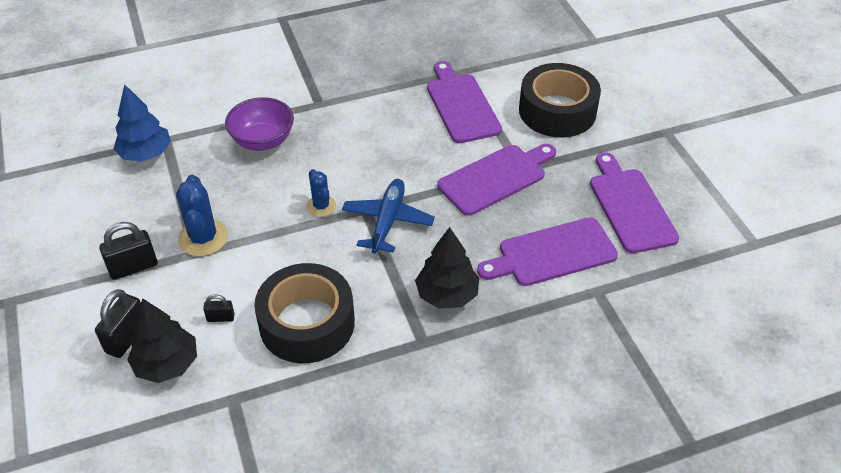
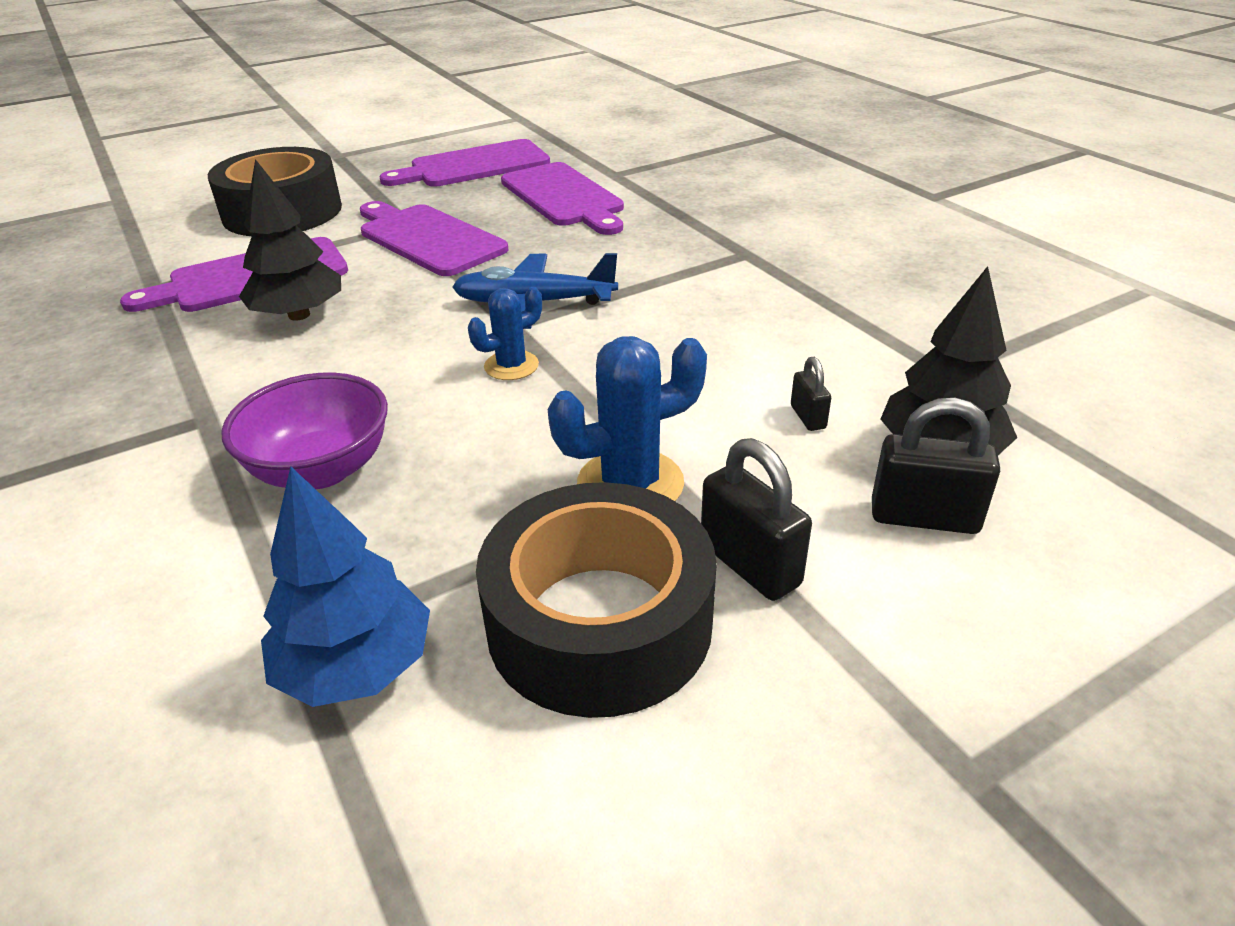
camera: 100 degrees left, 10 degrees down
(307, 323) = (768, 336): black tape -> black tape (599, 622)
(447, 295) = (660, 248): black tree -> black tree (299, 315)

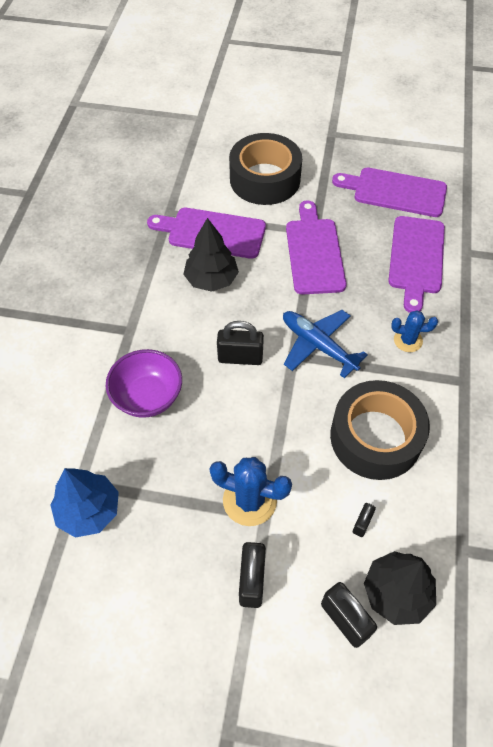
camera: 40 degrees right, 20 degrees up
(434, 361) = (240, 357): none -> black padlock
(511, 366) = (268, 386): blue cactus -> blue cactus (408, 340)
(599, 622) = (176, 559): black tape -> black tape (375, 437)

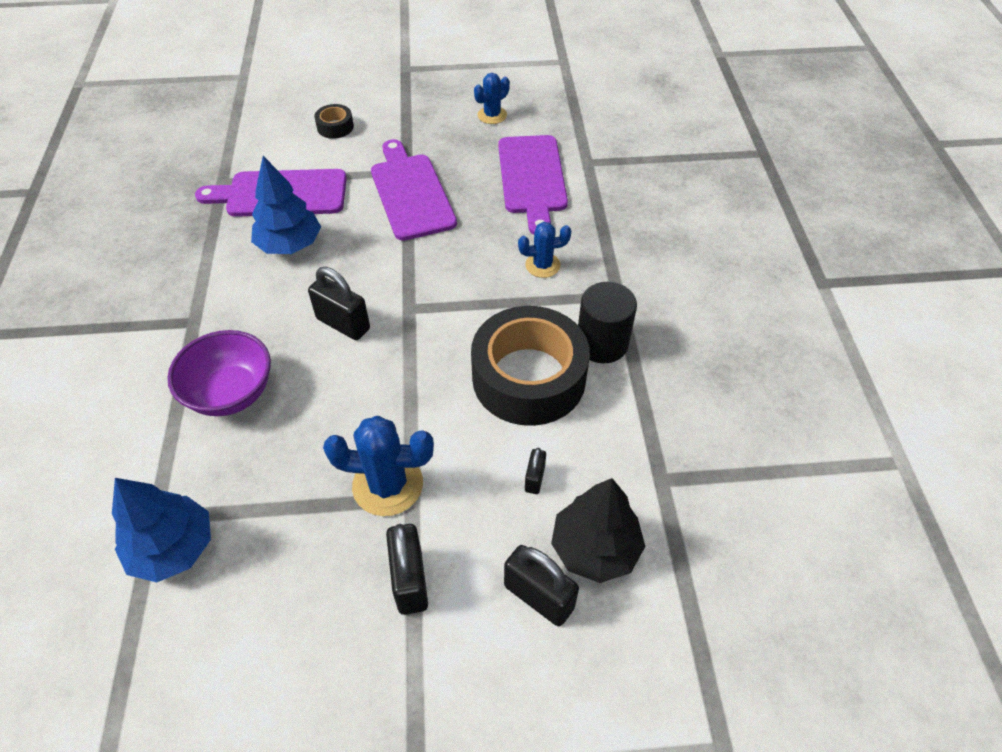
camera: 15 degrees left, 5 degrees down
(211, 279) = (290, 245): black tree -> blue tree
(240, 357) = (343, 324): black padlock -> black padlock turned 45 degrees clockwise
(265, 179) = (335, 127): black tape -> black tape, size x0.42
(318, 345) = (437, 291): blue plane -> none
(395, 192) = (492, 115): purple cutting board -> blue cactus
(441, 421) = (602, 343): none -> black cylinder

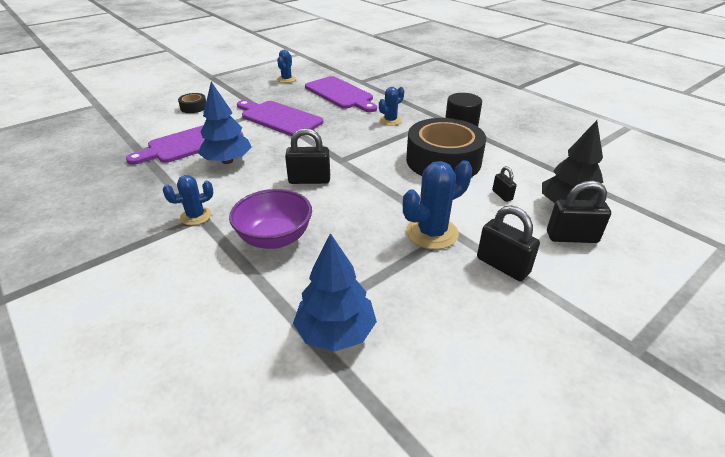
camera: 35 degrees left, 15 degrees down
(190, 317) = (196, 216): none -> blue cactus

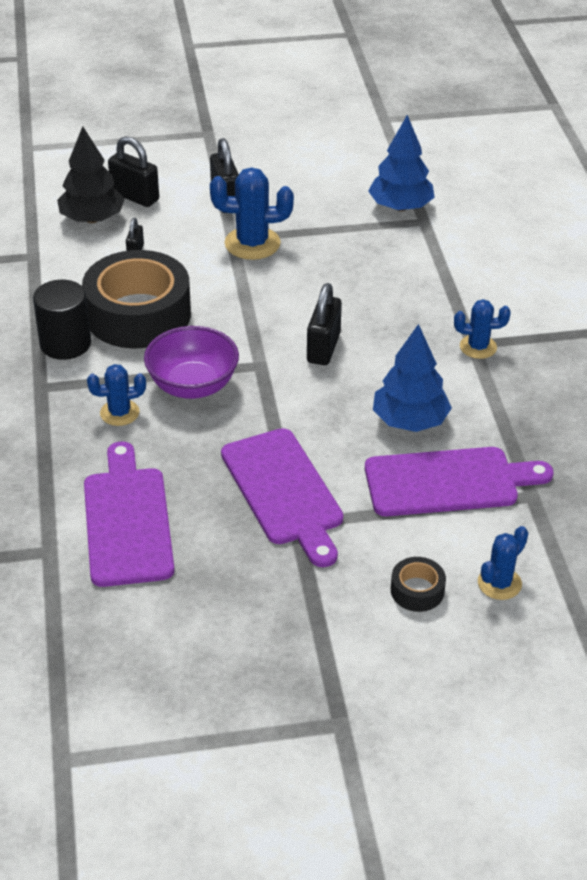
camera: 150 degrees left, 5 degrees up
(275, 238) = (405, 292): purple bowl -> purple bowl (193, 386)
(286, 79) = (185, 626): blue cactus -> blue cactus (499, 583)
(309, 180) = (323, 348): black padlock -> black padlock turned 75 degrees clockwise

